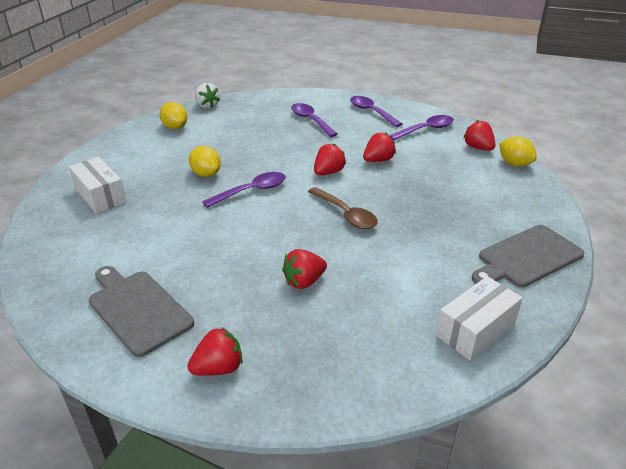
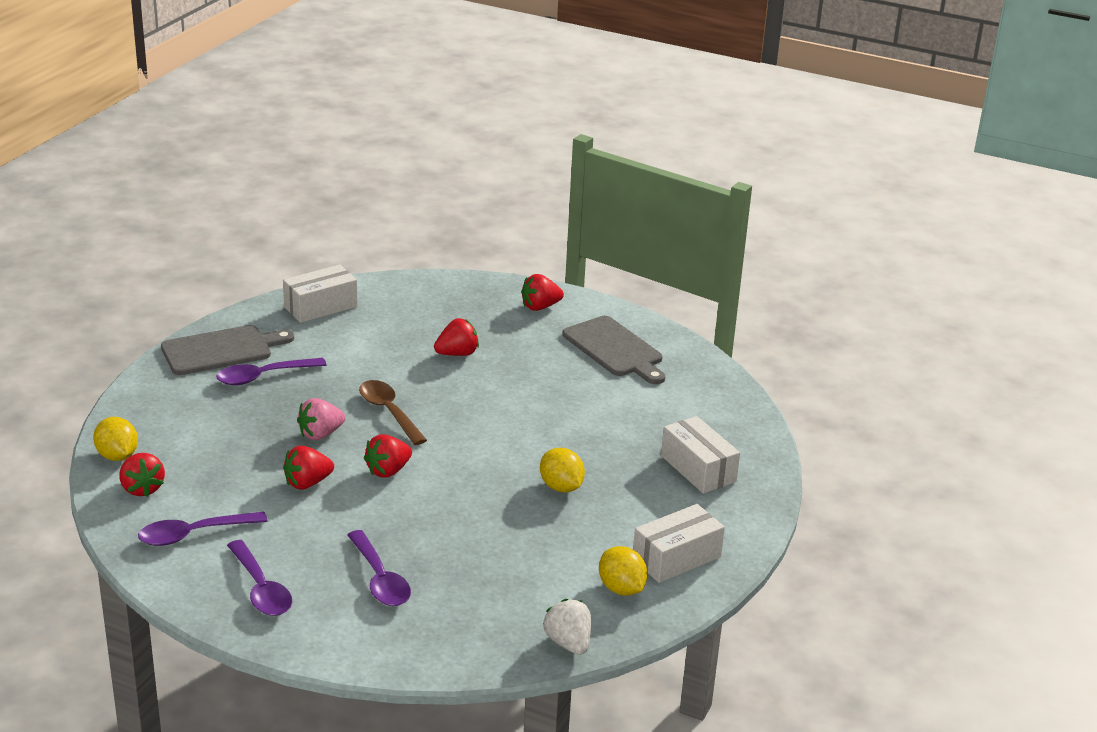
camera: 175 degrees left, 5 degrees down
(138, 143) = (676, 558): none -> white box
(252, 191) = (499, 454): purple spoon -> purple spoon (263, 377)
(389, 192) = (320, 434): none -> pink strawberry

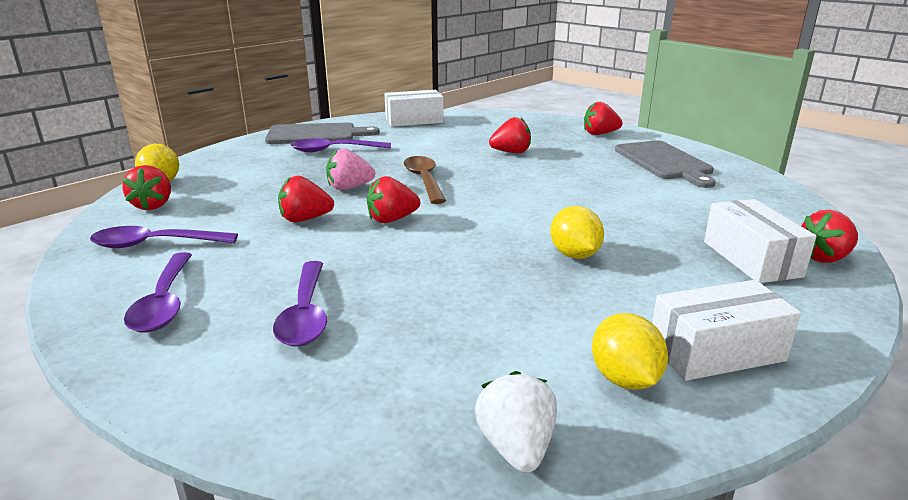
camera: 20 degrees right, 5 degrees down
(752, 459) = (824, 258): none -> red strawberry

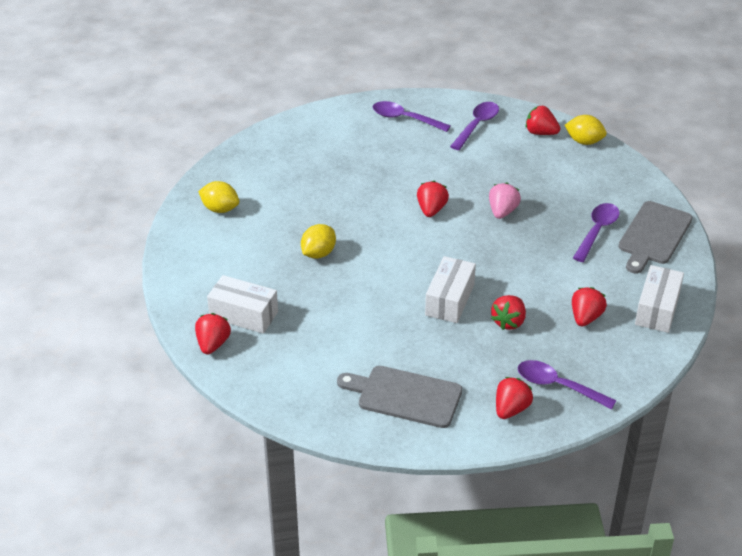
camera: 125 degrees right, 15 degrees up
(305, 219) = (464, 179): red strawberry -> red strawberry (585, 317)
(305, 314) = (354, 151): purple spoon -> purple spoon (557, 386)
(424, 180) = (486, 249): brown spoon -> none
(516, 447) = (221, 168): white strawberry -> none
(574, 255) = (318, 253): yellow lemon -> yellow lemon turned 75 degrees counterclockwise
(716, 352) = (204, 243): white box -> white box (449, 300)

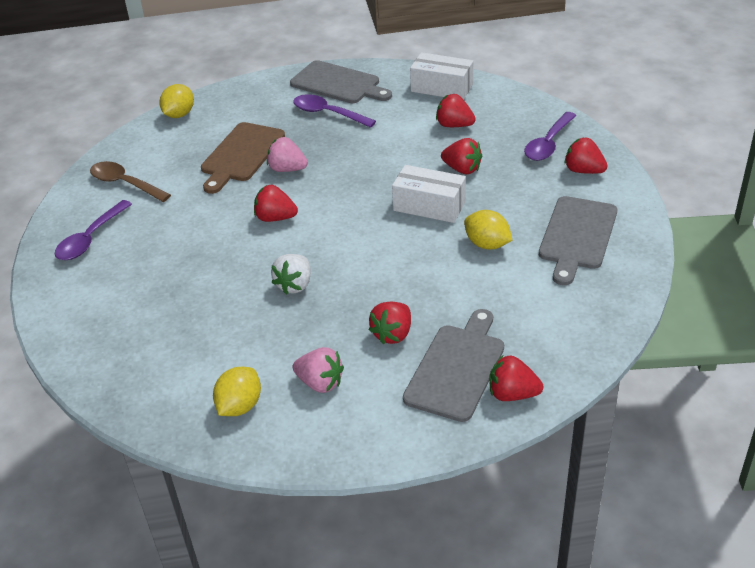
camera: 85 degrees left, 0 degrees up
(237, 245) = (320, 383): none -> pink strawberry
(244, 315) = (457, 368): white box -> grey cutting board
(318, 253) = (344, 306): yellow lemon -> yellow lemon (487, 244)
(345, 226) = (295, 285): none -> white strawberry
(477, 125) = (125, 183): purple spoon -> brown spoon
(523, 183) = (241, 155): none -> brown cutting board
(540, 133) = (154, 141): red strawberry -> red strawberry (393, 334)

